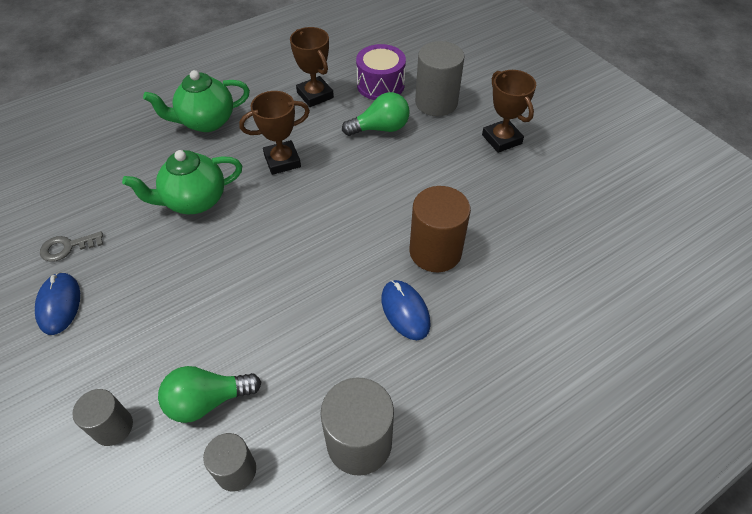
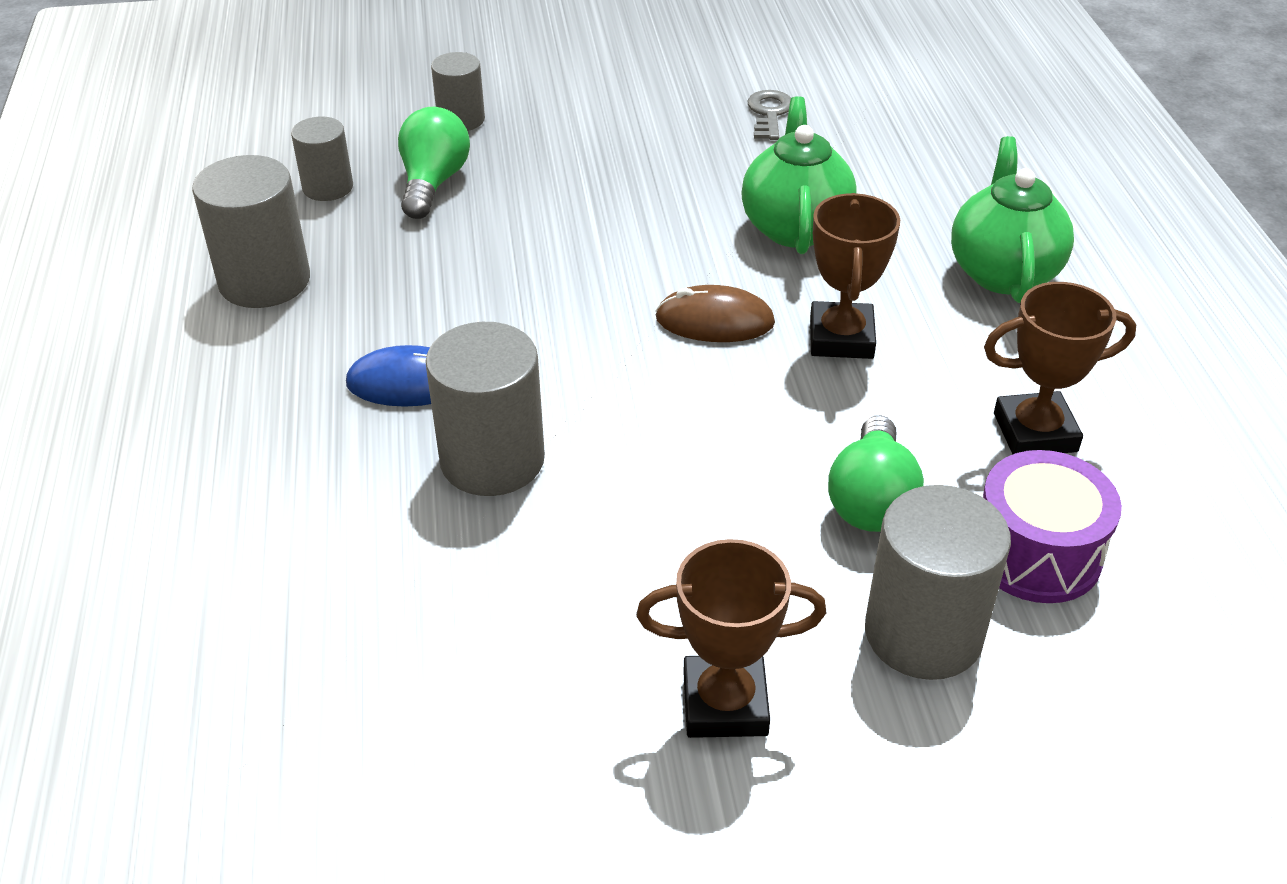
camera: 115 degrees right, 10 degrees down
(59, 304) = (670, 101): blue mouse -> none
(291, 207) = (714, 321): none -> brown mouse
(435, 251) = (492, 460): brown cylinder -> grey cylinder

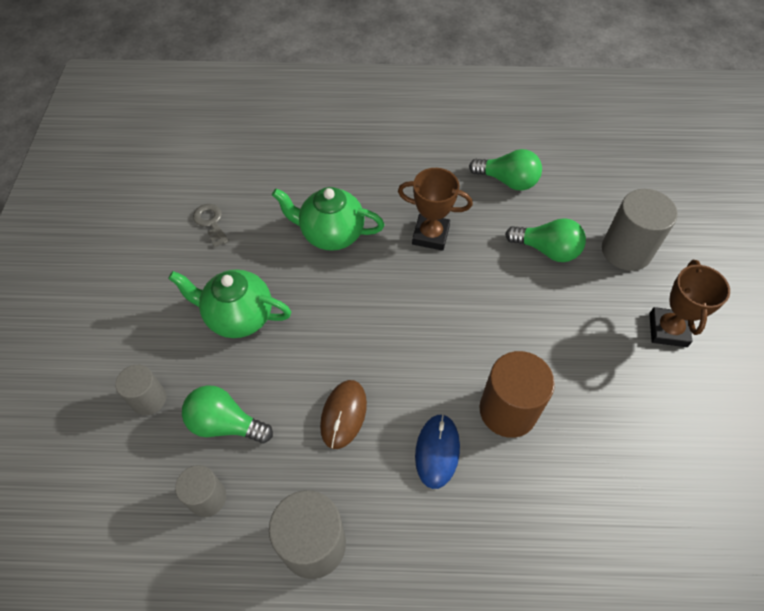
camera: 80 degrees left, 15 degrees up
(492, 460) = (508, 410): grey cylinder -> brown cylinder
(714, 321) = (407, 287): brown mouse -> brown mouse (343, 414)
(769, 113) = (211, 222): grey key -> grey key turned 45 degrees clockwise
(1003, 272) = (391, 160): green teapot -> green teapot (239, 317)
(1035, 432) = (507, 181): brown trophy -> green light bulb
(1036, 553) = (581, 201): purple drum -> none

